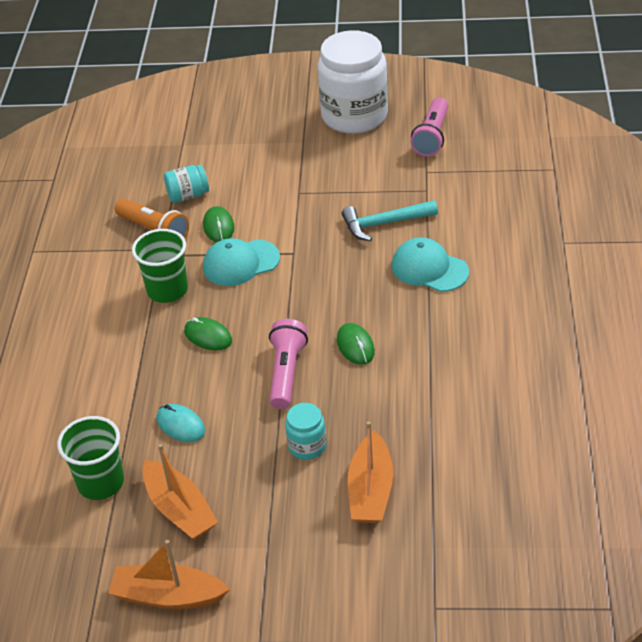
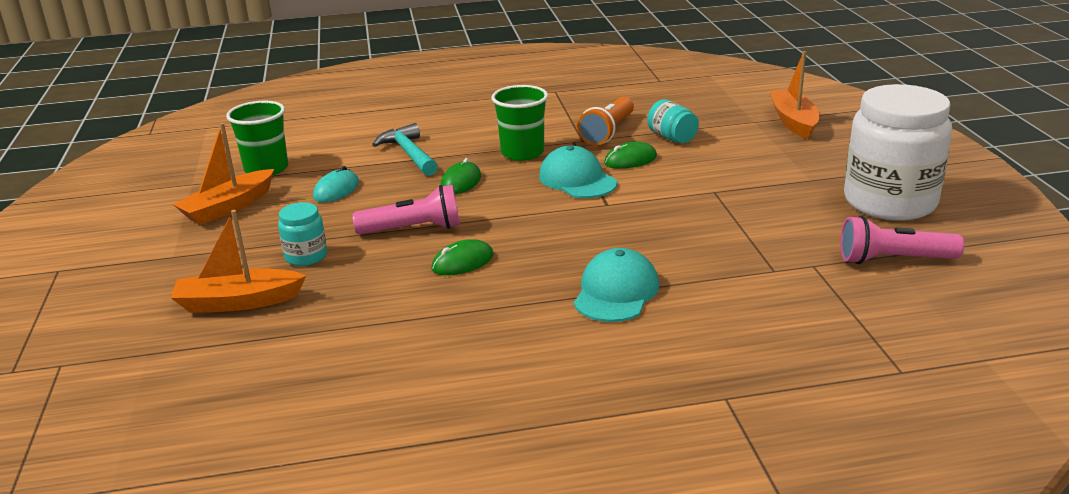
camera: 75 degrees right, 15 degrees down
(168, 596) = (127, 219): orange boat -> orange boat (793, 122)
(384, 223) = (688, 250): turquoise hammer -> turquoise hammer (409, 154)

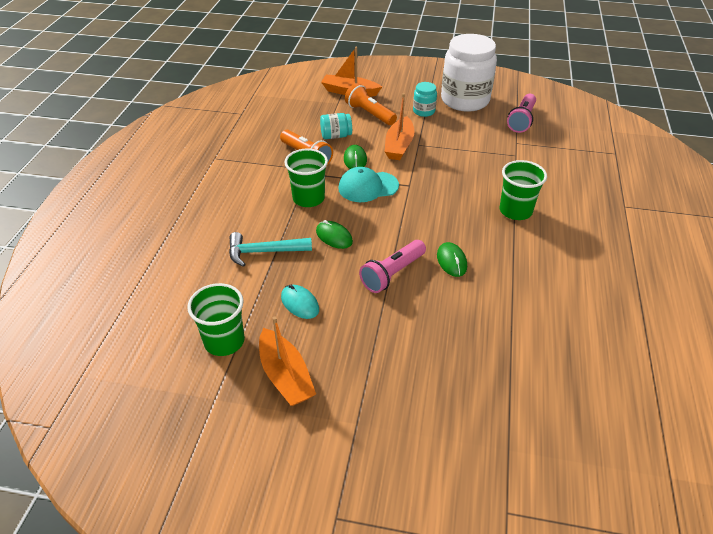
camera: 70 degrees left, 15 degrees up
(238, 302) = (454, 385): orange boat -> orange boat (399, 146)
(306, 256) = (403, 337): turquoise jar -> turquoise jar (424, 111)
(413, 229) = (392, 274): pink flashlight -> pink flashlight turned 150 degrees counterclockwise
(616, 292) = (515, 211): turquoise cap -> green cup
(752, 145) = (369, 114): none -> orange flashlight

